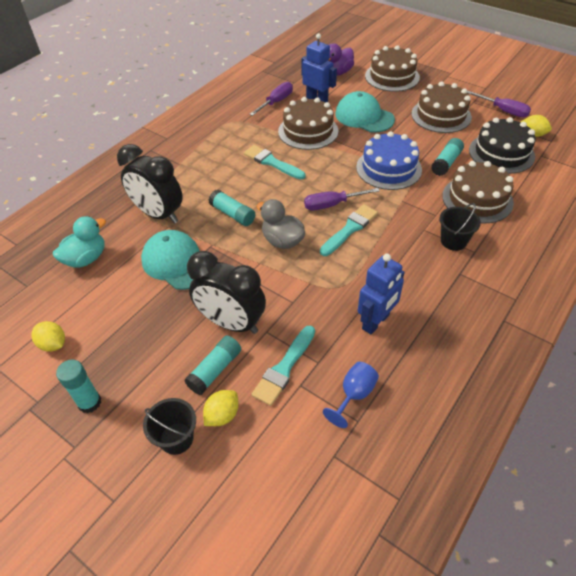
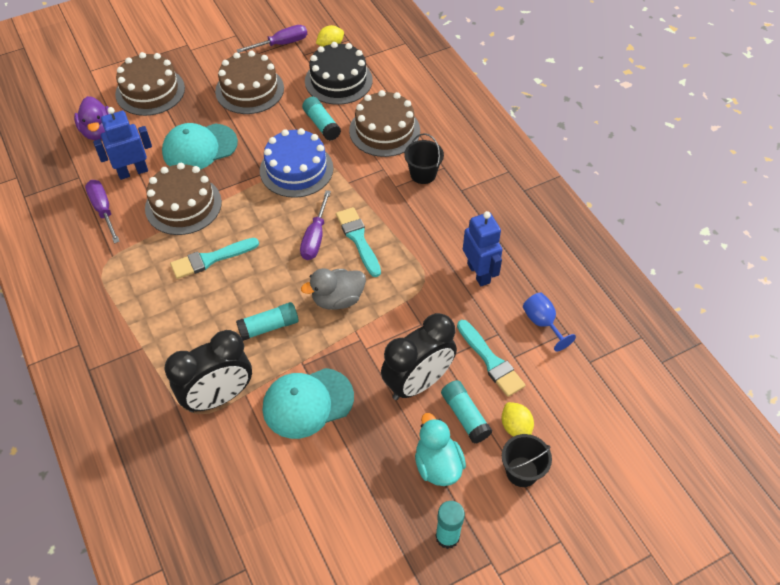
camera: 65 degrees left, 5 degrees up
(53, 344) = (353, 556): yellow lemon -> none
(86, 258) = (241, 493): turquoise duck -> turquoise duck (437, 465)

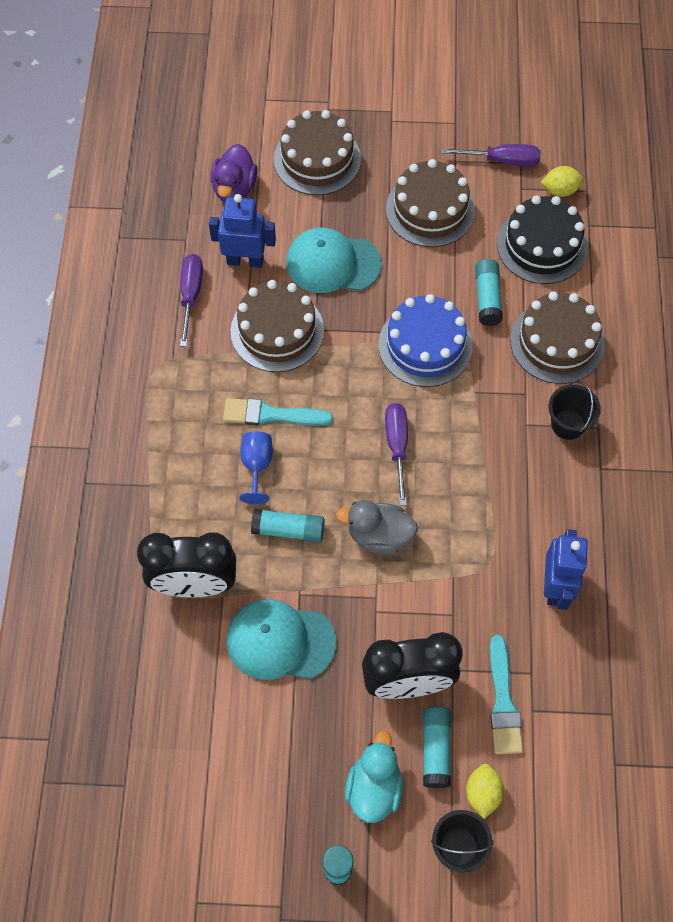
camera: 30 degrees right, 10 degrees up
(315, 238) = (397, 446): purple screwdriver -> purple screwdriver turned 135 degrees clockwise
(358, 239) = (444, 472): turquoise brush -> none
(542, 323) = (590, 688): blue goblet -> blue goblet (257, 466)

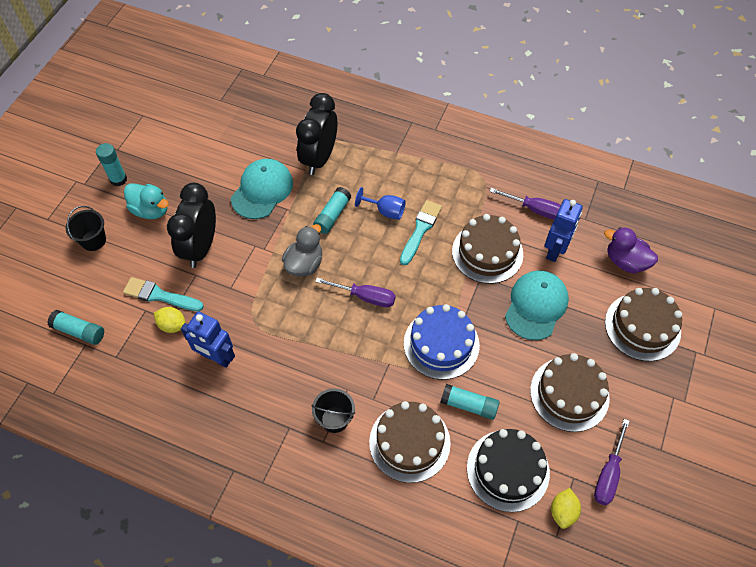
camera: 110 degrees right, 5 degrees down
(435, 749) = (153, 248): turquoise glue stick -> turquoise glue stick (79, 331)
(482, 793) = (114, 264): yellow lemon -> yellow lemon (172, 325)

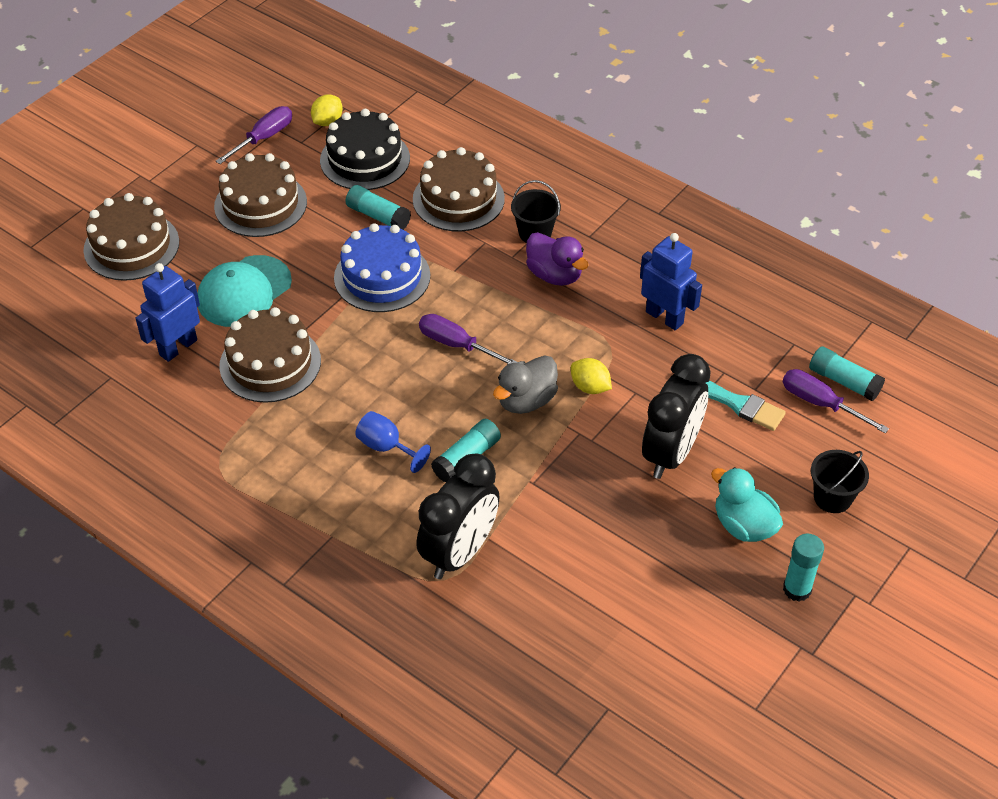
camera: 165 degrees left, 10 degrees down
(172, 325) = (718, 363): yellow lemon -> yellow lemon (590, 387)
(262, 190) = (564, 519): turquoise cap -> none
(420, 230) = (347, 411): turquoise brush -> none
(535, 210) = (171, 403): purple screwdriver -> purple screwdriver (819, 403)
(625, 261) = (97, 315): purple duck -> purple duck (554, 275)

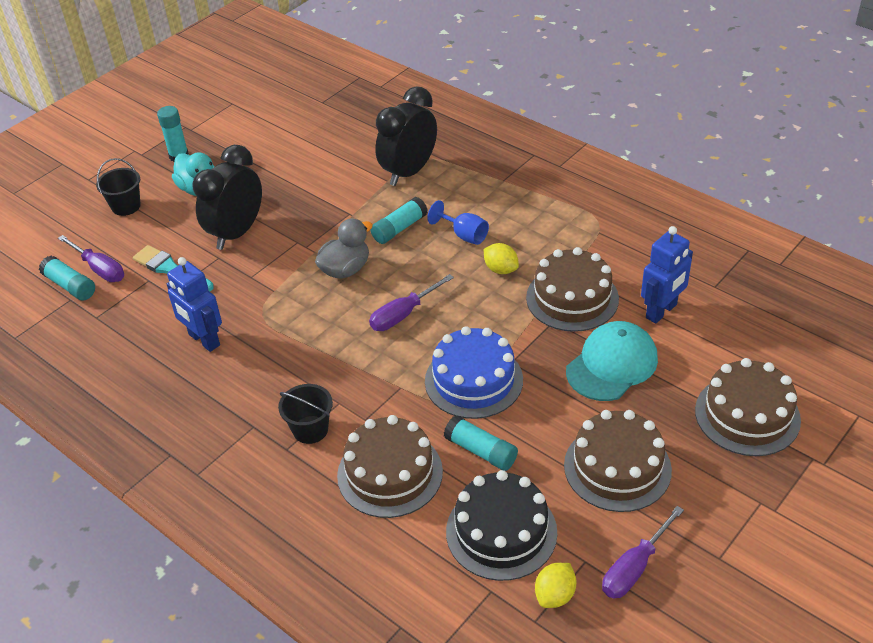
camera: 175 degrees left, 5 degrees down
(456, 344) = (402, 315): purple screwdriver -> purple screwdriver turned 105 degrees clockwise
(554, 275) = (299, 382): purple duck -> none
(590, 387) = (288, 280): yellow lemon -> yellow lemon (501, 269)

